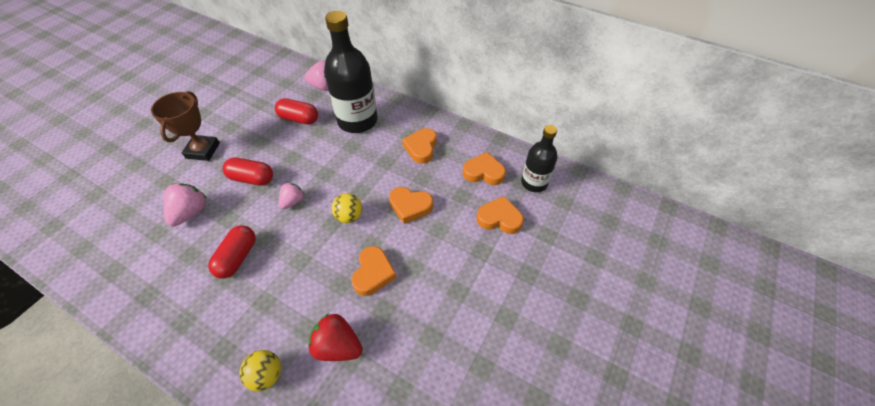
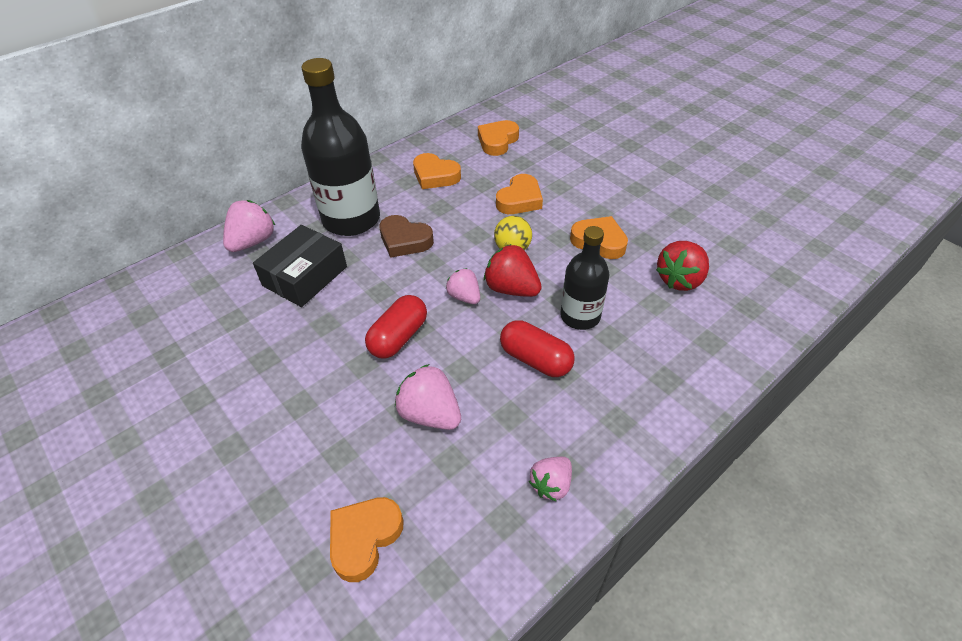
camera: 70 degrees left, 5 degrees down
(134, 290) = (551, 485): none -> pink strawberry
(203, 150) = (298, 398): brown trophy -> none
(267, 374) = (703, 340): yellow ball -> none
(299, 119) = (305, 276): red capsule -> black box
(306, 226) = (511, 289): none -> red strawberry
(343, 153) = (405, 240): none -> brown heart
(499, 218) = (562, 145): orange heart -> orange heart (364, 538)
(534, 183) = (527, 115): black bottle -> black bottle (580, 316)

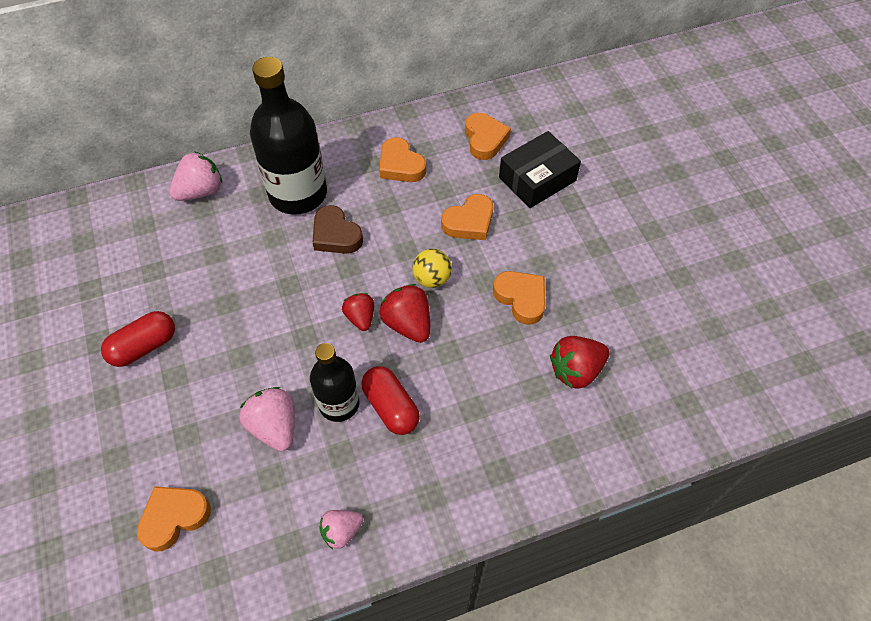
camera: 20 degrees right, 10 degrees up
(305, 276) = (230, 246): black box -> black box (537, 179)
(398, 337) = (283, 340): red capsule -> red capsule (144, 346)
(464, 297) = (360, 317): pink strawberry -> red strawberry
(497, 141) = (485, 139): orange heart -> orange heart turned 120 degrees clockwise
(580, 316) = (456, 376): black bottle -> black bottle (339, 403)

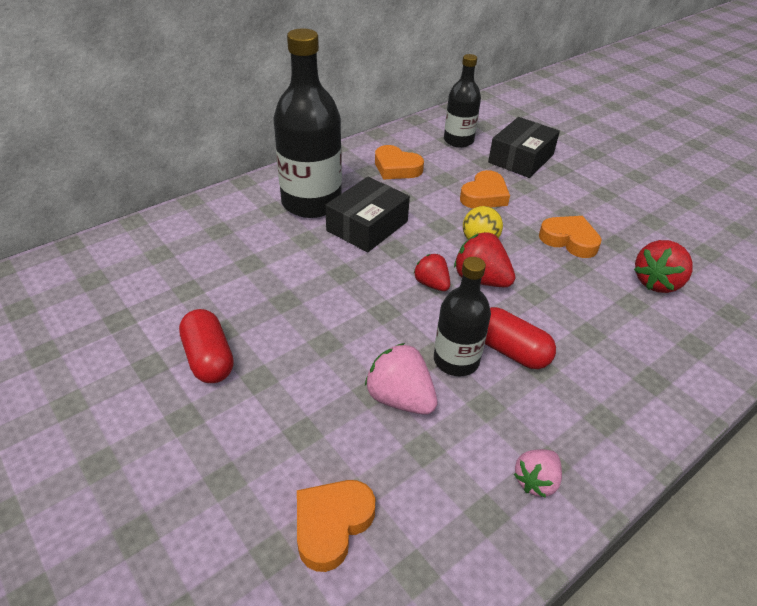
camera: 20 degrees left, 15 degrees down
(144, 346) = (209, 358): red capsule -> red capsule turned 60 degrees counterclockwise
(201, 191) = (209, 217): pink strawberry -> none
(336, 235) = (367, 226): brown heart -> black box
(485, 139) = (458, 140): orange heart -> black bottle

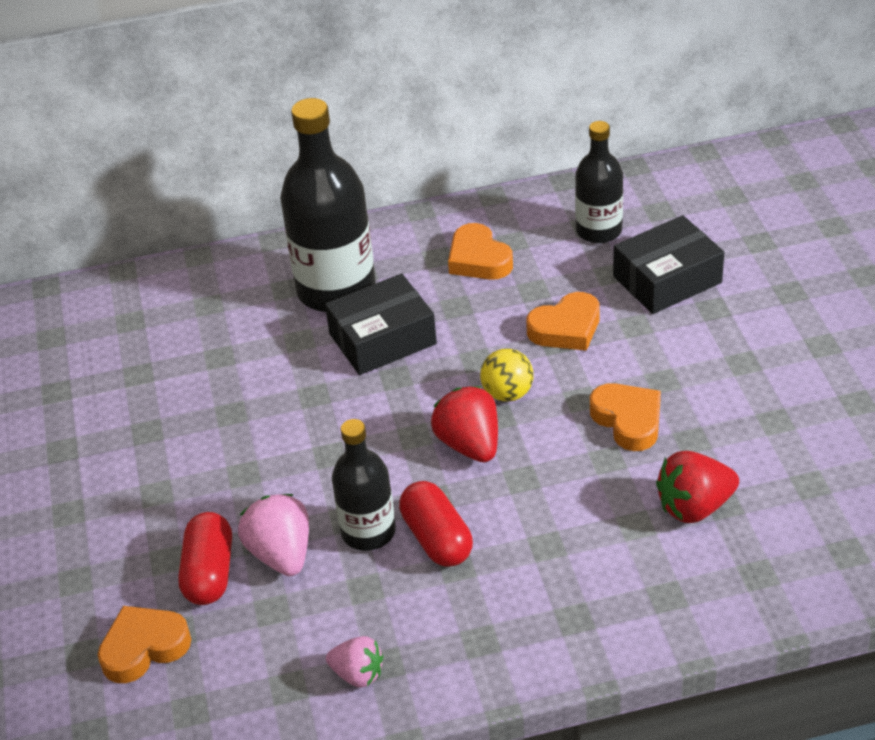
camera: 30 degrees right, 0 degrees up
(209, 358) = (120, 458): red capsule -> red capsule (209, 573)
(431, 284) = (406, 435): red strawberry -> none
(536, 481) = (358, 674): pink strawberry -> pink strawberry turned 135 degrees counterclockwise

